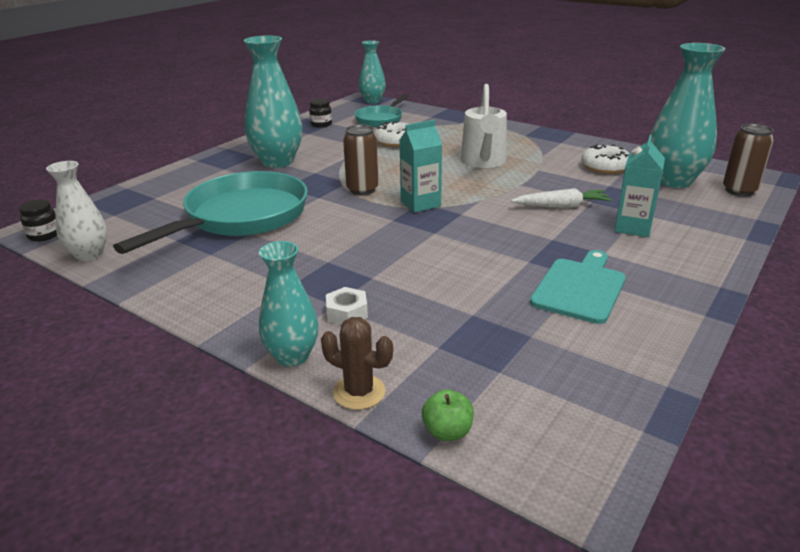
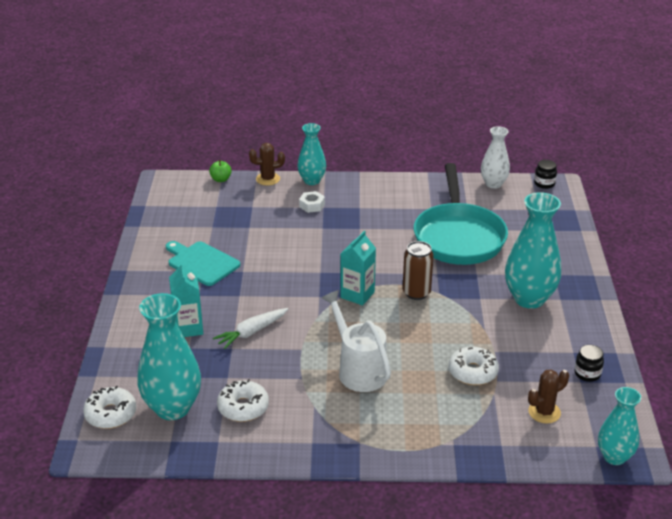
camera: 145 degrees right, 5 degrees up
(381, 119) = (544, 412): turquoise pan -> brown cactus
(580, 288) = (201, 262): turquoise cutting board -> turquoise cutting board turned 135 degrees clockwise
(739, 190) = (111, 414): brown can -> white donut

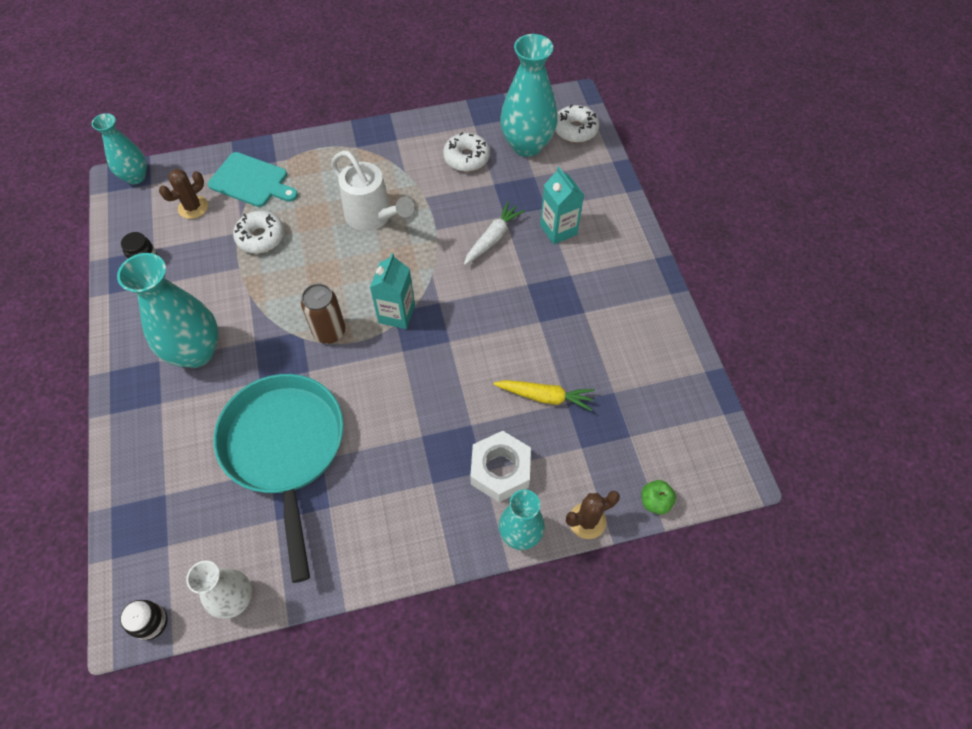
camera: 165 degrees right, 25 degrees up
(201, 262) = (593, 324): turquoise cutting board -> turquoise cutting board (251, 181)
(263, 232) = (545, 397): none -> yellow carrot
(312, 205) = (500, 470): white nut -> white nut, size x1.76

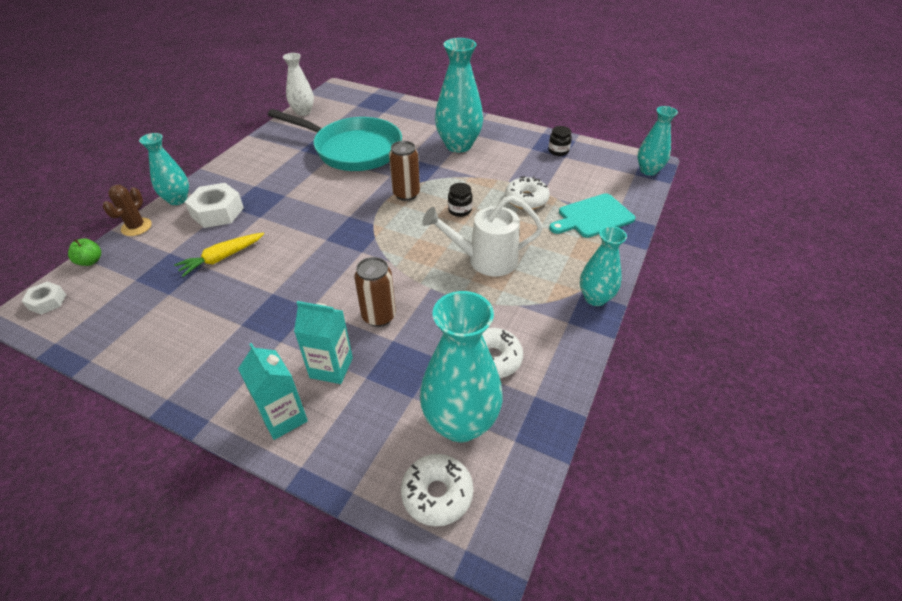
camera: 130 degrees right, 15 degrees down
(151, 622) = (328, 92): black jar -> black jar (460, 210)
(193, 207) = (590, 183): brown cactus -> none
(358, 137) = (595, 298): none -> turquoise vase
(396, 314) = (380, 227): turquoise carton -> turquoise carton (283, 417)
(493, 238) = (379, 316): white carrot -> brown can
(713, 473) = (47, 302): none -> white nut

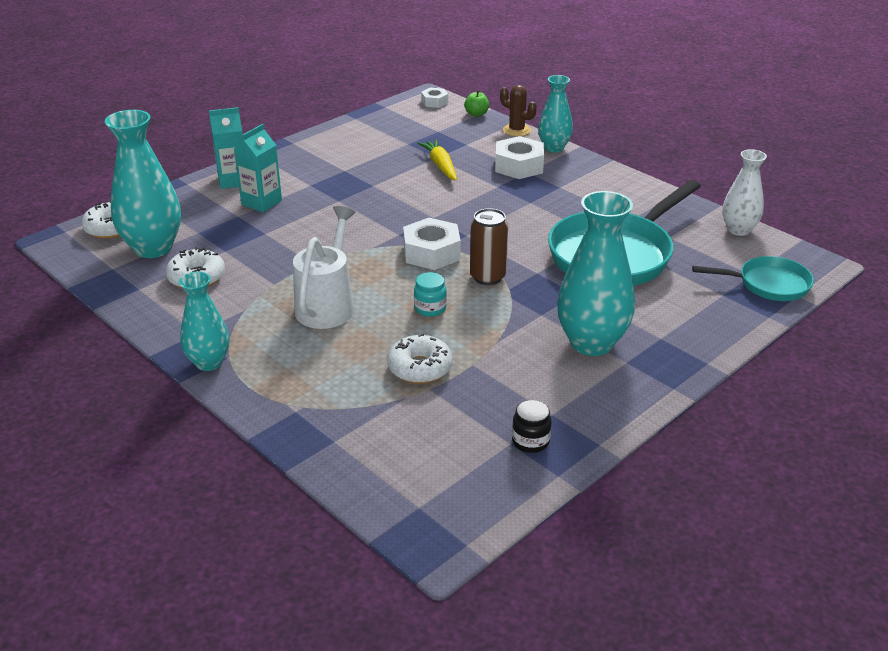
camera: 110 degrees right, 10 degrees down
(365, 100) = (768, 284): none -> turquoise pan
(379, 316) = (299, 230): brown can -> none
(384, 227) = (431, 253): none -> white nut
(460, 210) = (430, 308): black jar -> turquoise jar
(593, 217) = (344, 415): turquoise cutting board -> none
(648, 170) = (419, 530): turquoise vase -> none

